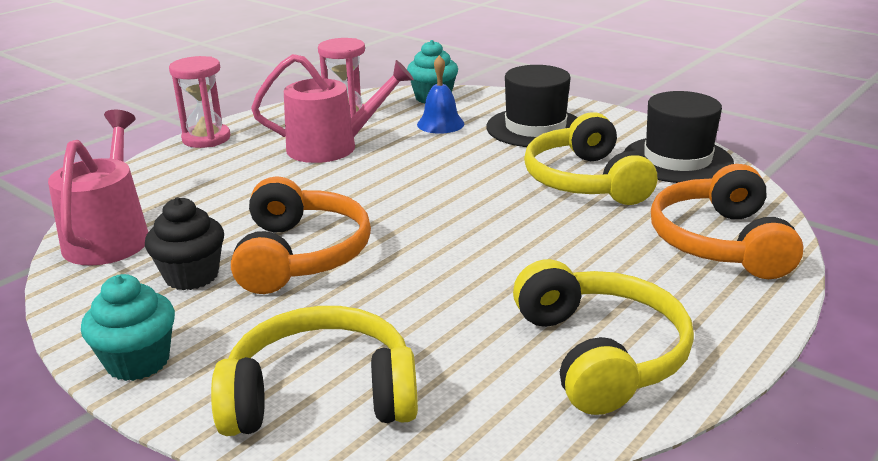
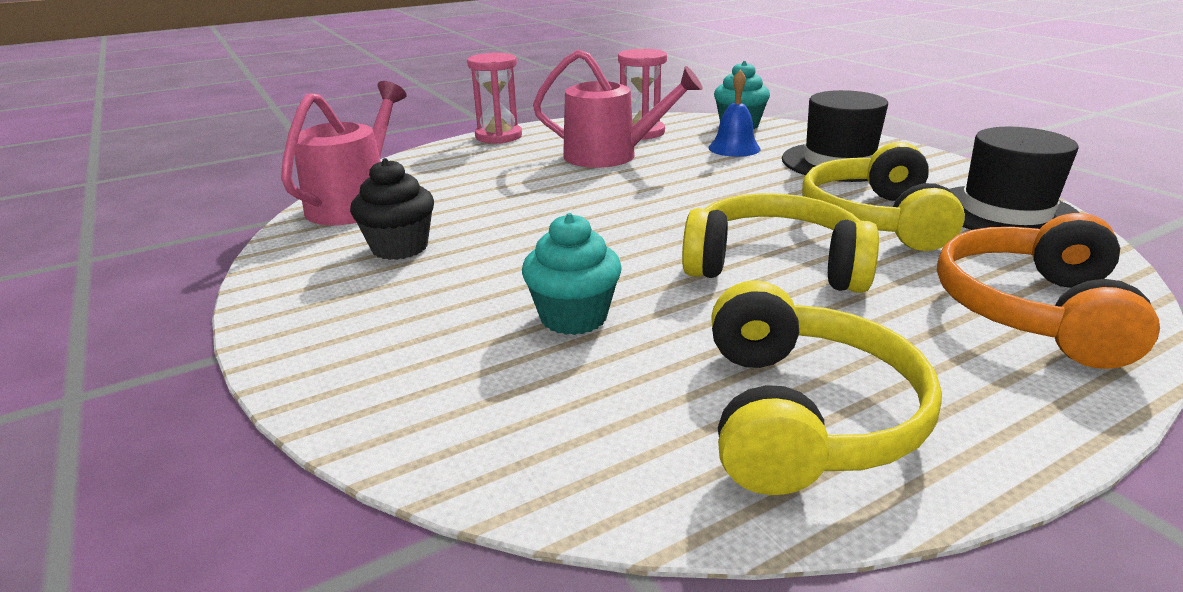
camera: 20 degrees right, 0 degrees up
(138, 361) = (291, 316): turquoise cupcake -> turquoise cupcake (573, 317)
(300, 255) = (515, 245): orange headphones -> none
(321, 395) = (439, 390): yellow headphones -> yellow headphones (774, 265)

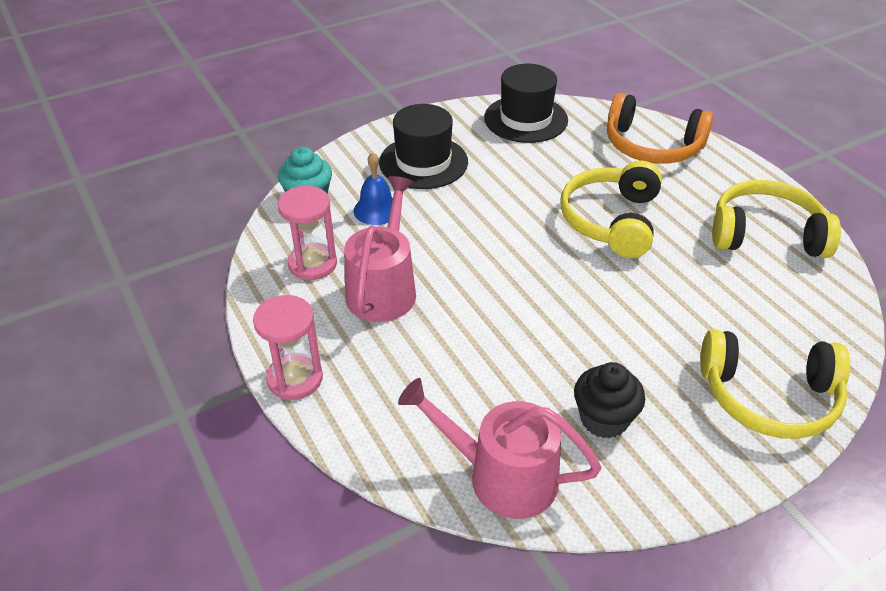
camera: 90 degrees left, 15 degrees up
(573, 317) = (695, 311): turquoise cupcake -> none
(875, 219) = (537, 168): yellow headphones -> yellow headphones (769, 397)

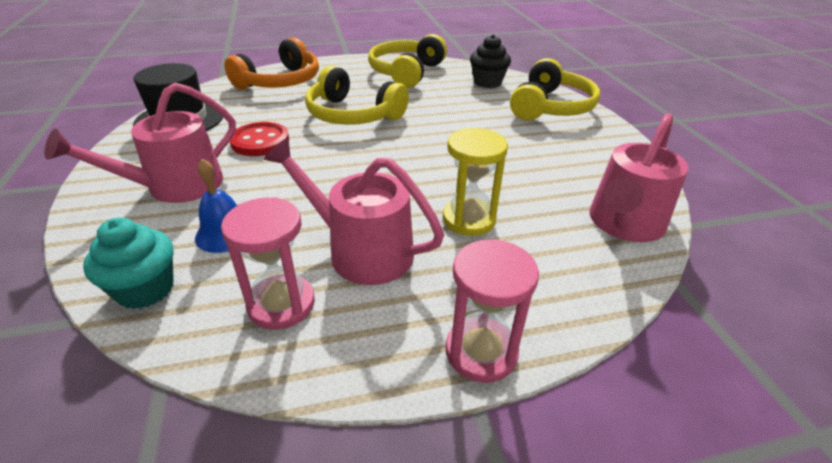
camera: 75 degrees left, 5 degrees down
(423, 162) = (176, 186): black hat -> pink watering can
(455, 348) = (469, 219): none -> yellow hourglass
(516, 178) = (260, 141): none -> red button
(604, 419) = (564, 165): black cupcake -> black cupcake (487, 82)

